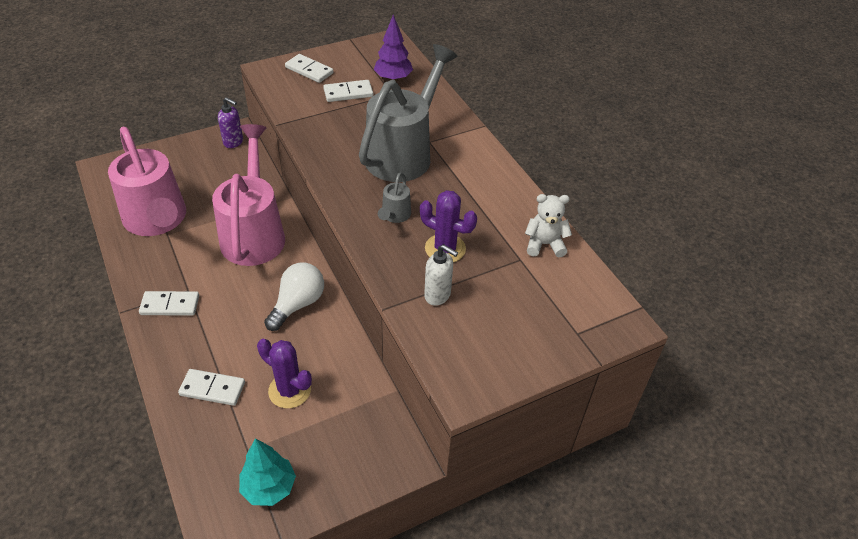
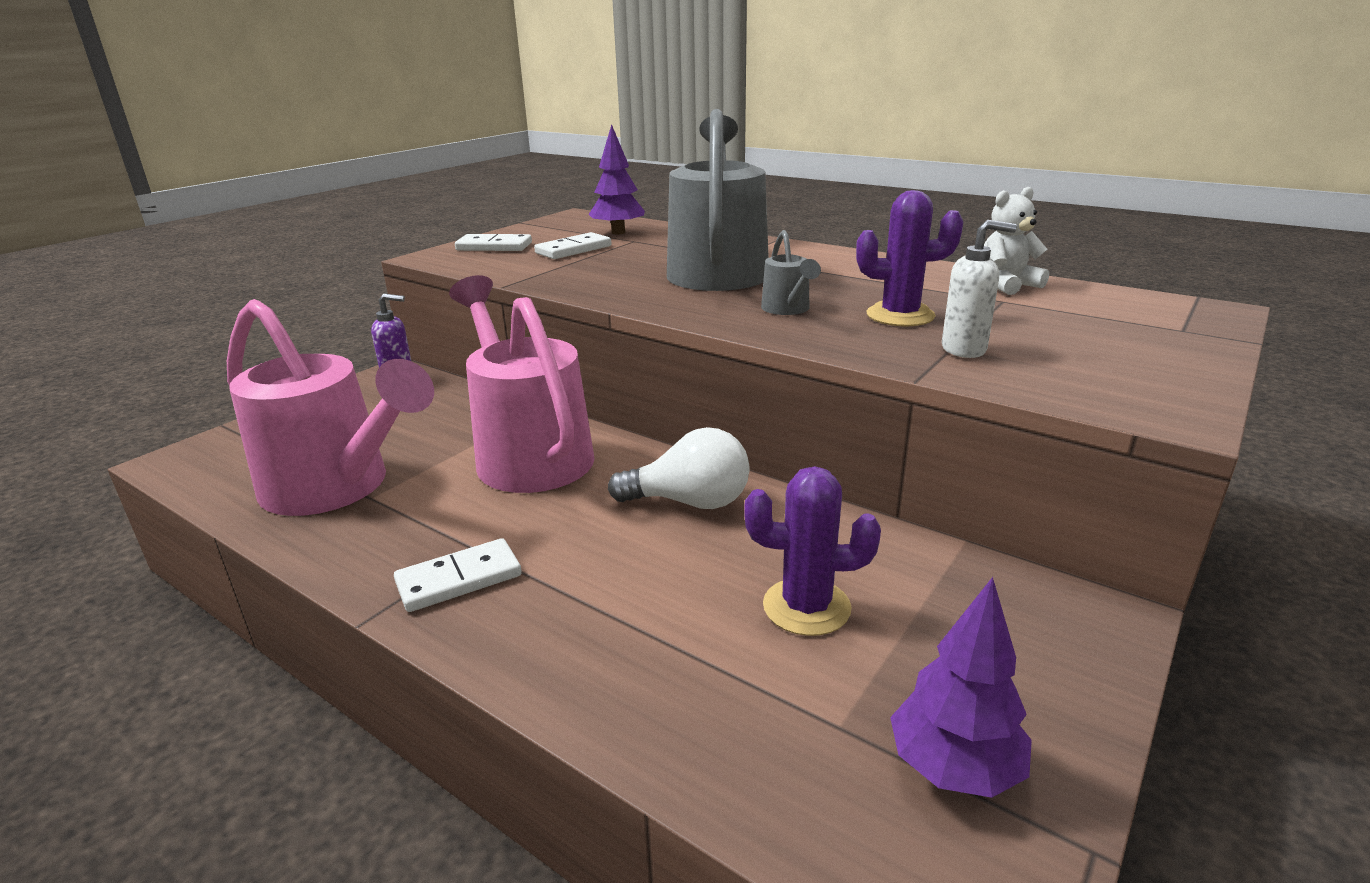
camera: 25 degrees left, 20 degrees down
(212, 389) = (664, 662): white domino -> none
(269, 488) = (954, 768): turquoise tree -> purple tree
(298, 304) = (690, 502): white light bulb -> white light bulb turned 90 degrees clockwise

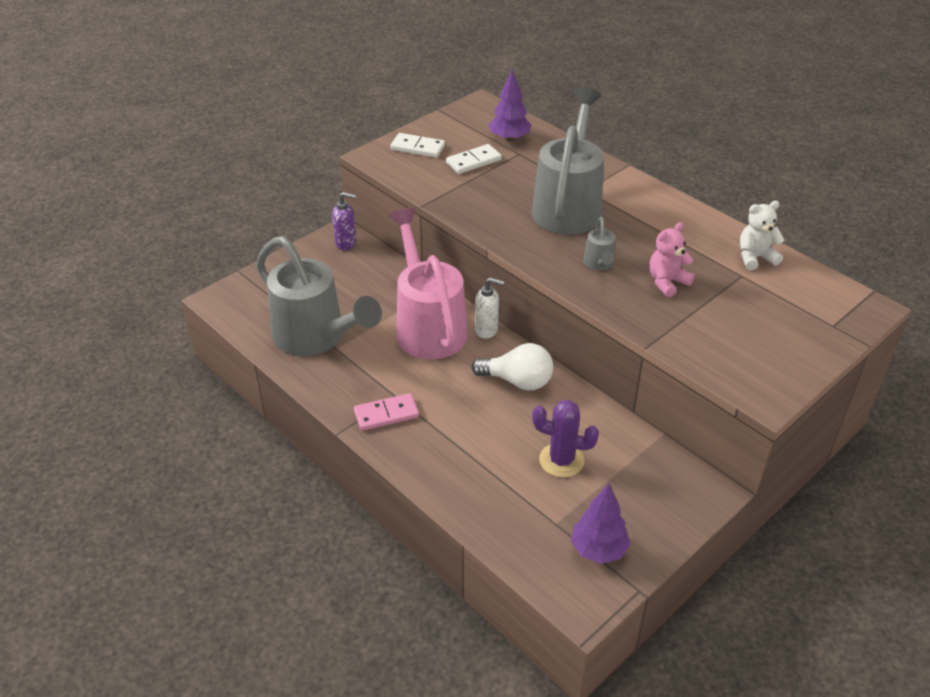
camera: 10 degrees right, 15 degrees up
(336, 488) = (316, 337): pink watering can -> grey watering can
(459, 579) = (386, 414): white domino -> pink domino
(900, 315) = (667, 282): purple cactus -> pink teddy bear
(964, 349) = (688, 324): white soap dispenser -> white soap dispenser (487, 330)

